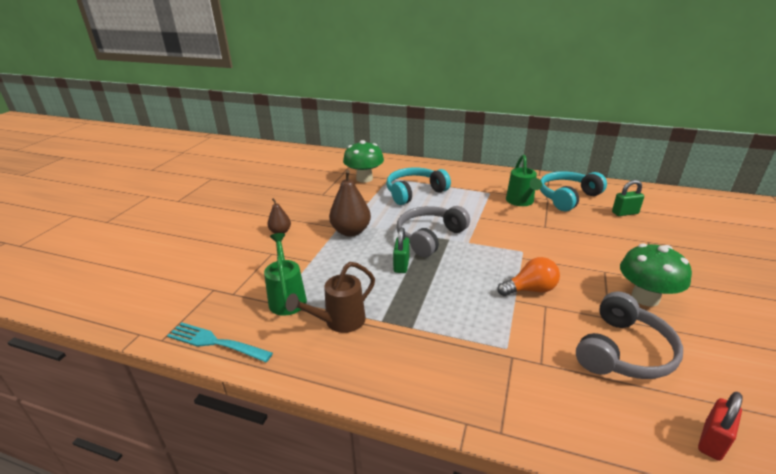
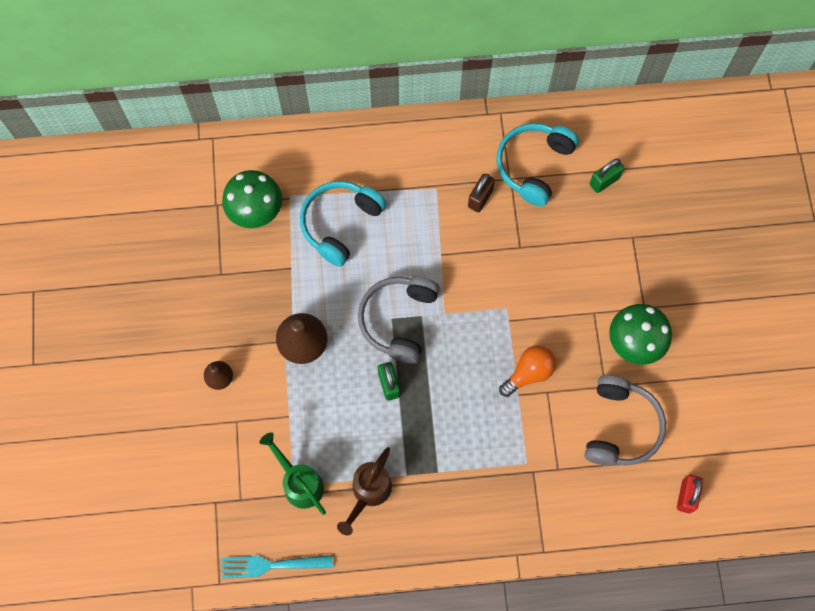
camera: 25 degrees left, 40 degrees up
(521, 202) = (480, 198): green watering can -> brown padlock

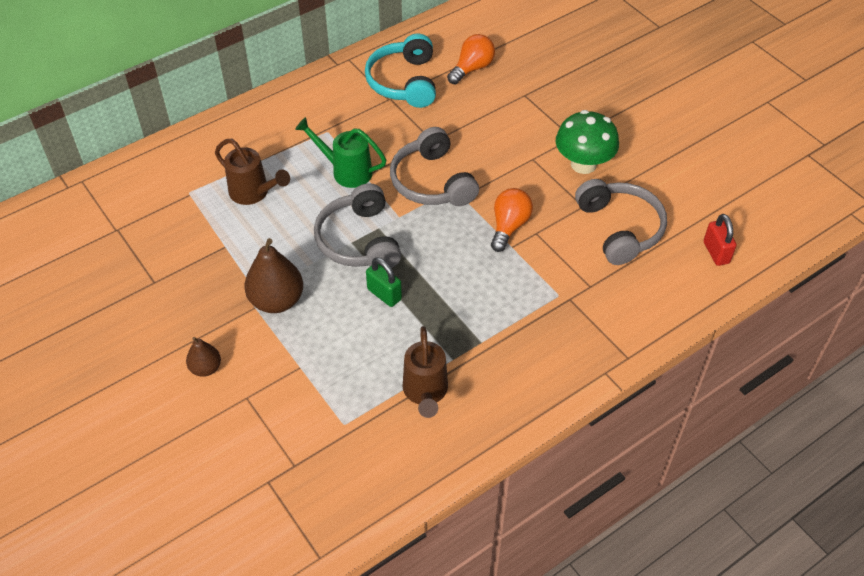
camera: 30 degrees left, 20 degrees down
(256, 211) = (161, 218): green mushroom -> none
(272, 565) = (367, 508): turquoise fork -> none
(300, 483) = (349, 419): green watering can -> green watering can (346, 171)
(340, 224) = (253, 193): turquoise headphones -> brown watering can
(480, 198) = (372, 122): brown padlock -> none
(493, 291) = (432, 182): none -> grey headphones
(604, 181) = (472, 68): green padlock -> orange light bulb

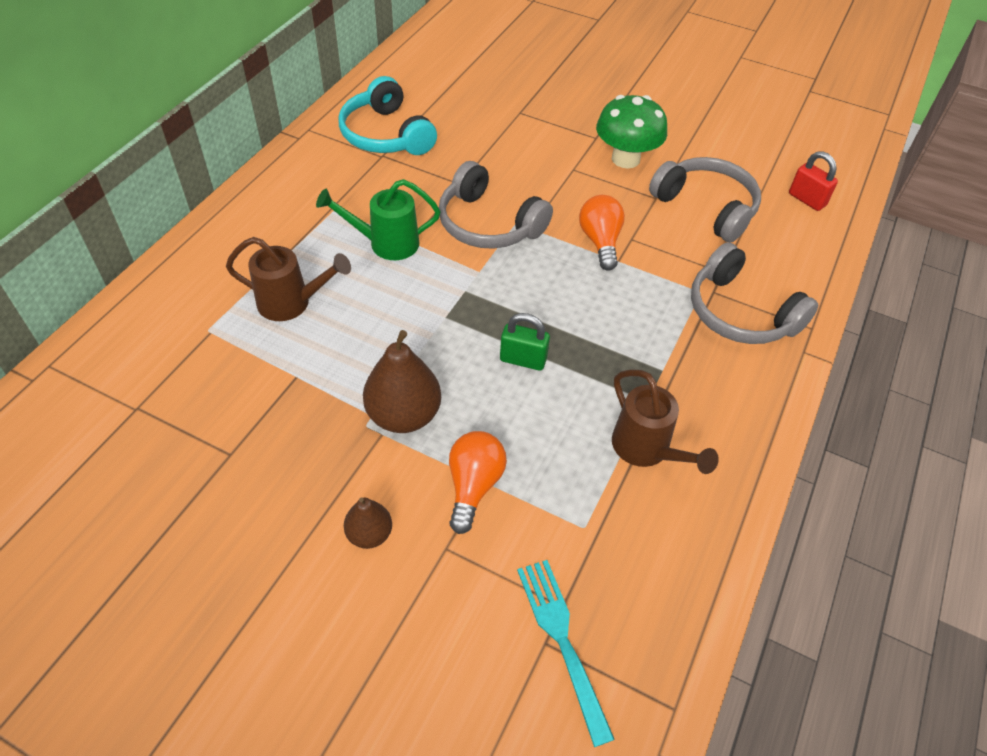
camera: 30 degrees left, 0 degrees up
(279, 486) = (563, 641): none -> turquoise fork
(359, 240) = (453, 312): grey headphones -> grey headphones (740, 312)
(472, 68) = (448, 102): orange light bulb -> orange light bulb (473, 486)

